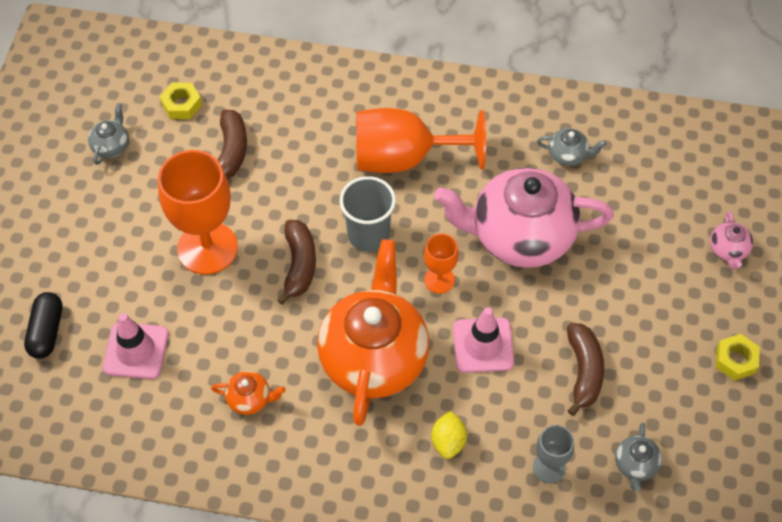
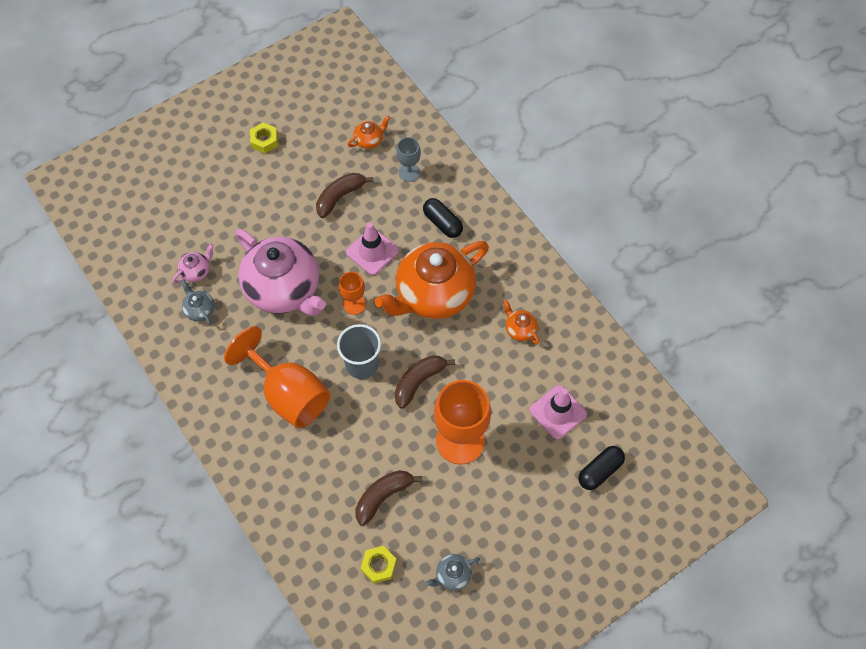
camera: 135 degrees left, 5 degrees up
(448, 442) = (442, 223): yellow lemon -> black capsule
(635, 465) = (369, 140): grey teapot -> orange teapot
(728, 250) = (194, 188): pink teapot -> pink teapot (196, 271)

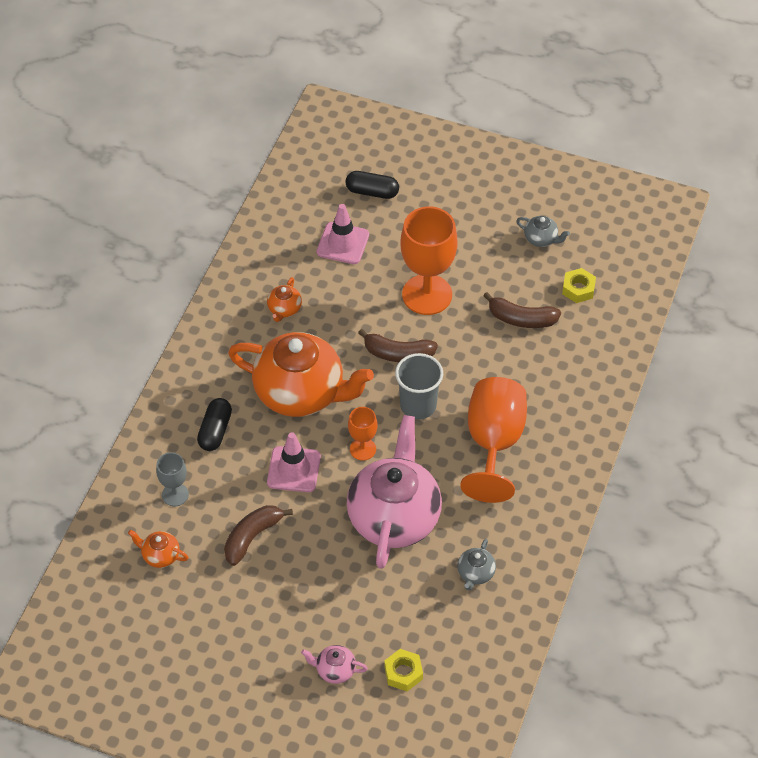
camera: 125 degrees left, 10 degrees down
(196, 271) = (438, 607): pink teapot -> pink teapot (335, 670)
(264, 141) = (234, 656): yellow nut -> yellow nut (403, 673)
(340, 197) = (252, 537): brown banana -> brown banana turned 120 degrees clockwise

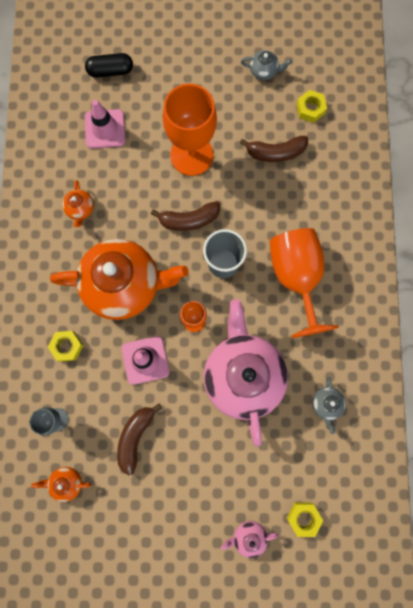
camera: 20 degrees left, 25 degrees up
(215, 431) = (67, 346): black capsule -> yellow nut

